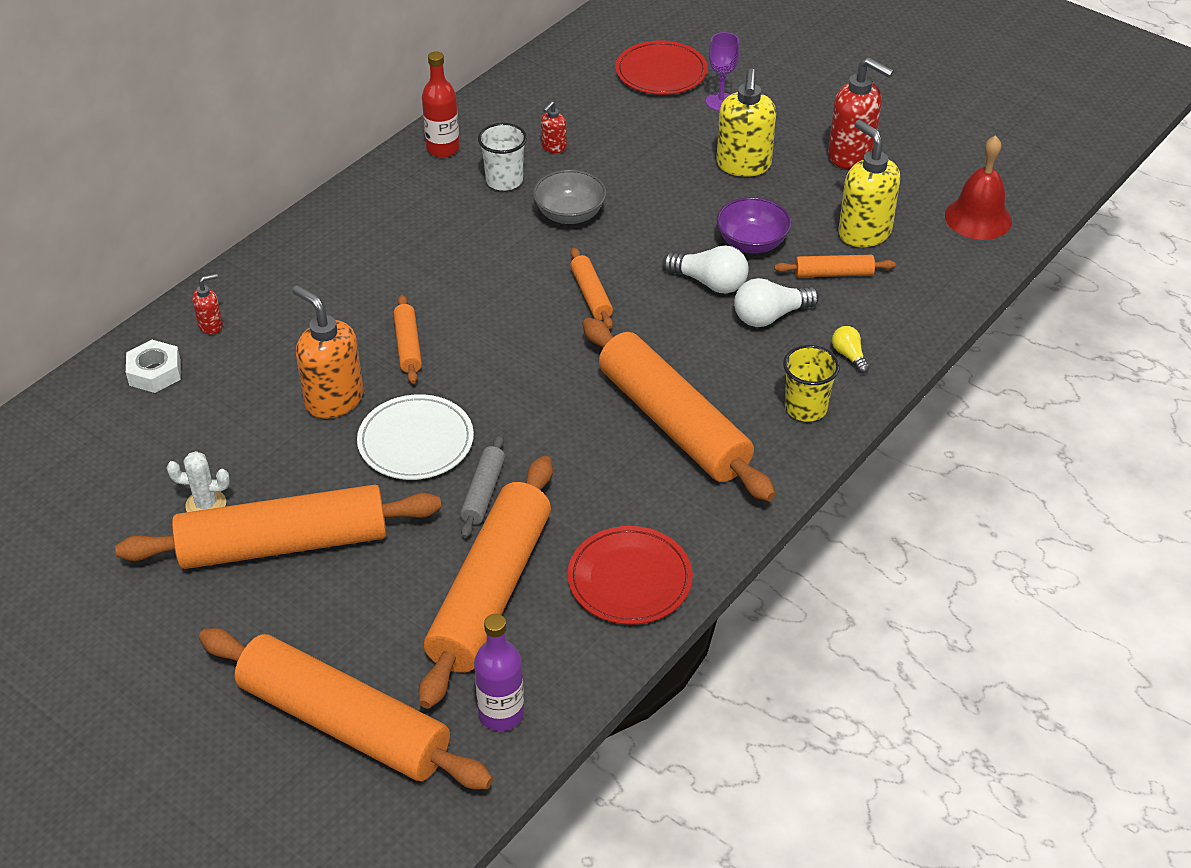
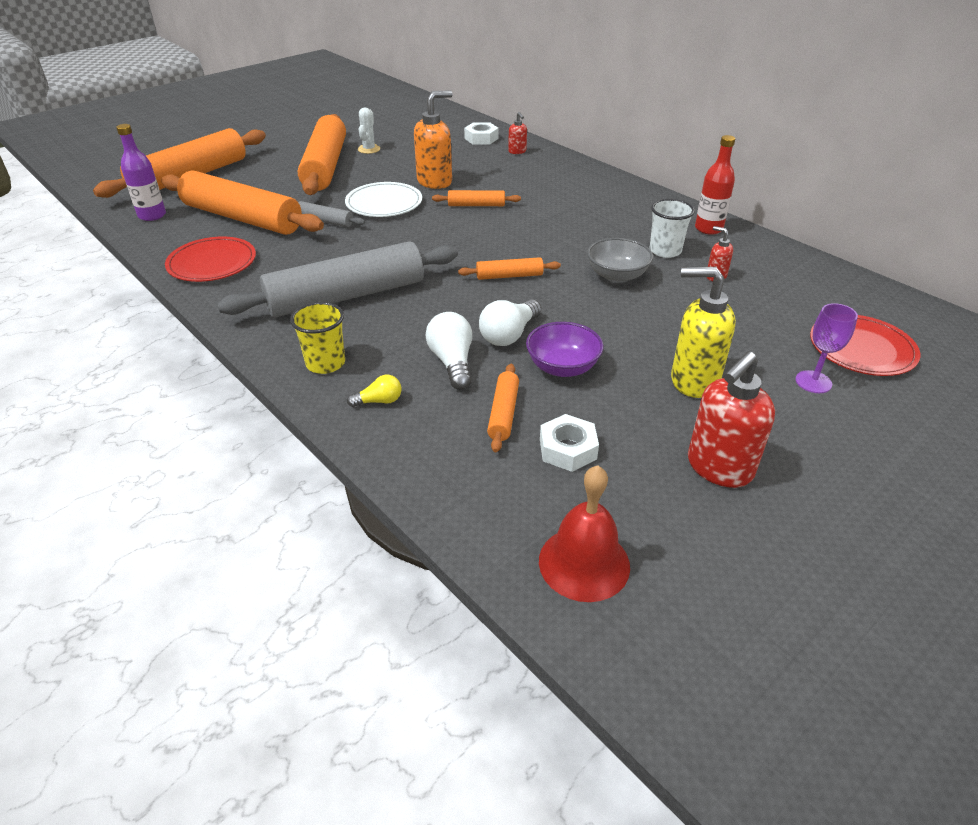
camera: 100 degrees right, 5 degrees down
(673, 423) = (346, 296): orange rolling pin -> grey rolling pin
(864, 233) = (567, 449): yellow soap dispenser -> white nut

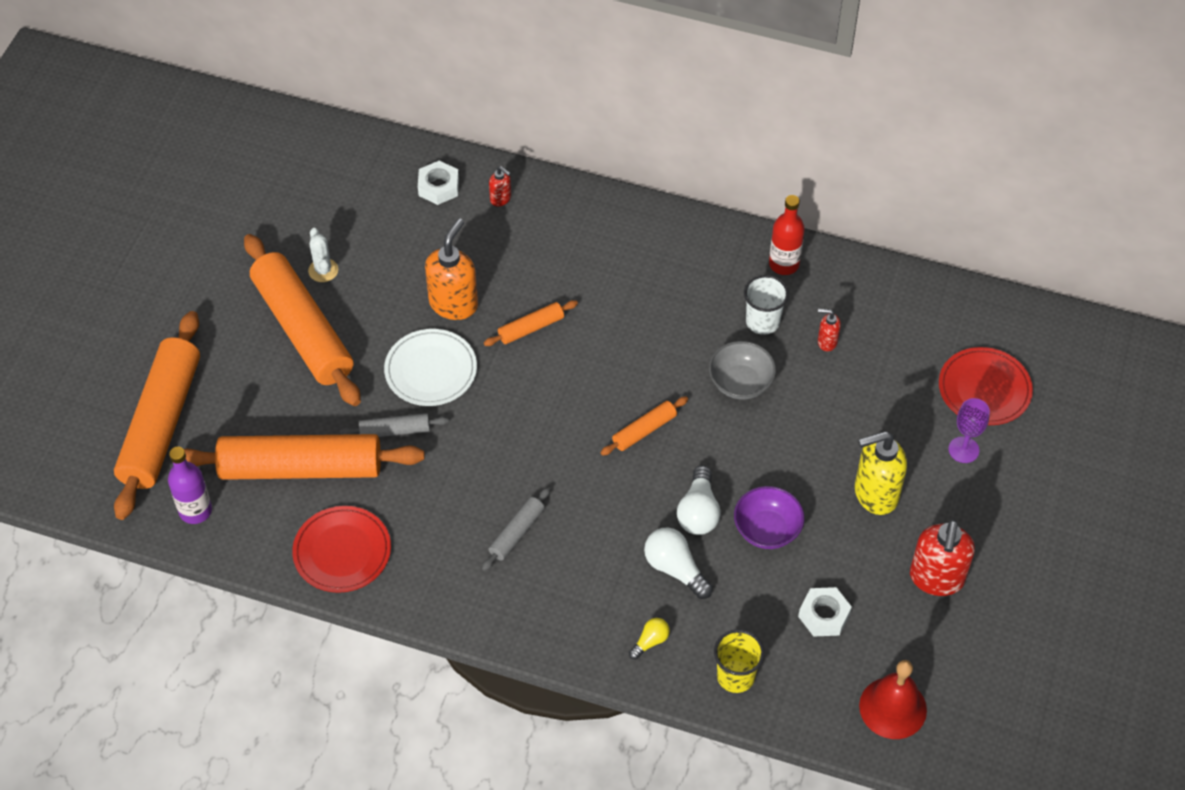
camera: 30 degrees left, 15 degrees up
(325, 363) = (572, 624): yellow cup -> yellow cup (735, 676)
(346, 296) = (516, 533): grey rolling pin -> grey rolling pin, size x0.44
(503, 413) = (754, 604): orange rolling pin -> none

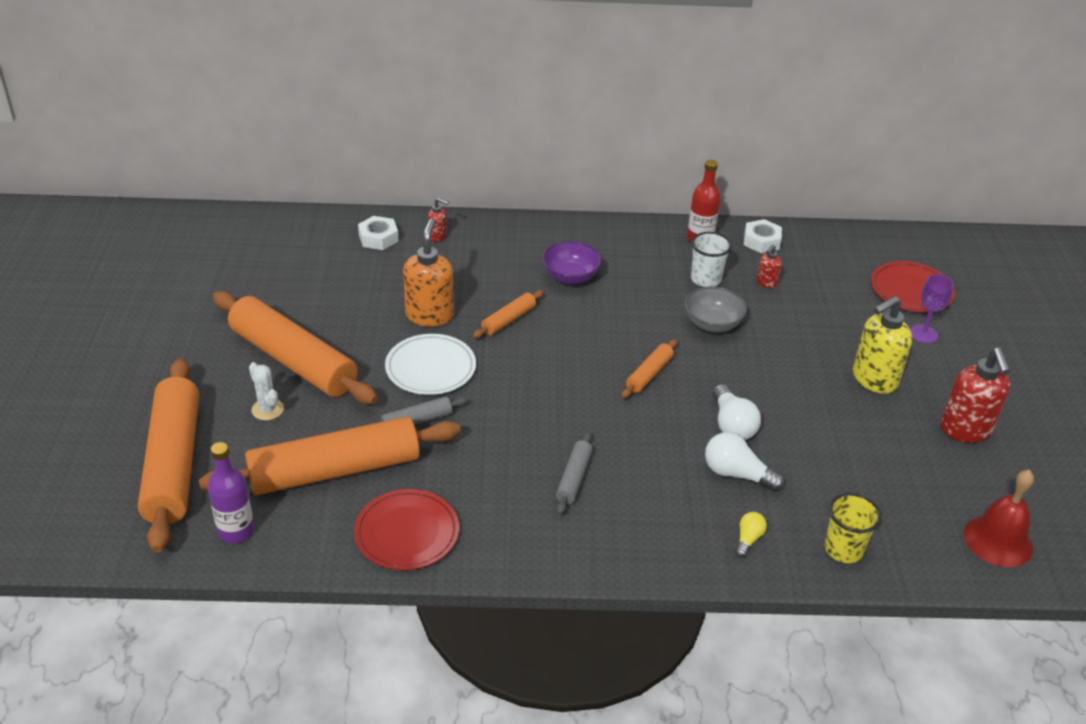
camera: 20 degrees left, 15 degrees down
(323, 270) = (295, 313): white cactus -> white cactus (267, 409)
(767, 530) = (799, 425): purple bowl -> purple bowl (570, 277)
(824, 615) = (890, 480): white nut -> white nut (761, 241)
(827, 342) = (766, 283): red soap dispenser -> red soap dispenser turned 45 degrees counterclockwise

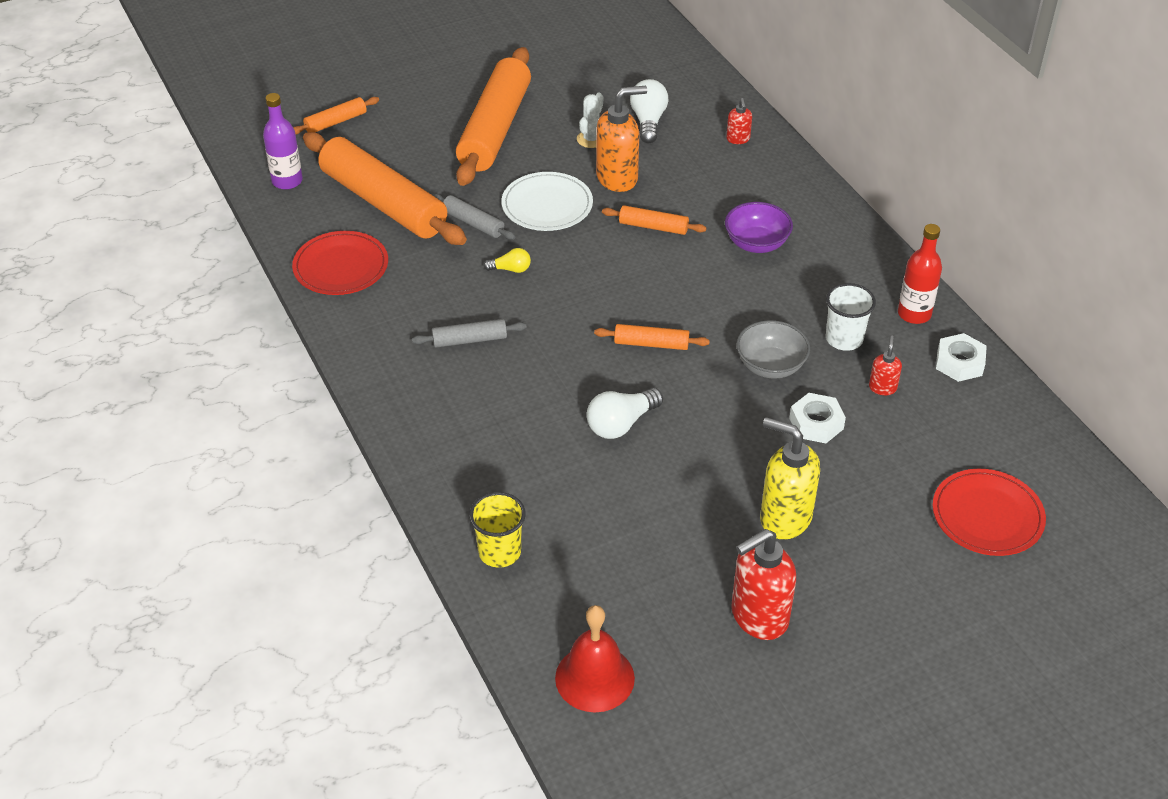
camera: 65 degrees right, 5 degrees up
(174, 463) = (336, 122): orange rolling pin -> orange rolling pin, size x0.44
(267, 409) = (426, 140): white cactus -> white cactus (591, 139)
(378, 238) = (701, 106): white nut -> white nut (816, 423)
(737, 474) = (552, 447): white light bulb -> white light bulb (648, 121)
(748, 539) = (468, 478): yellow light bulb -> yellow light bulb (510, 269)
(766, 283) = (882, 387): red soap dispenser -> red soap dispenser turned 90 degrees clockwise
(923, 334) = (908, 545): purple goblet -> none

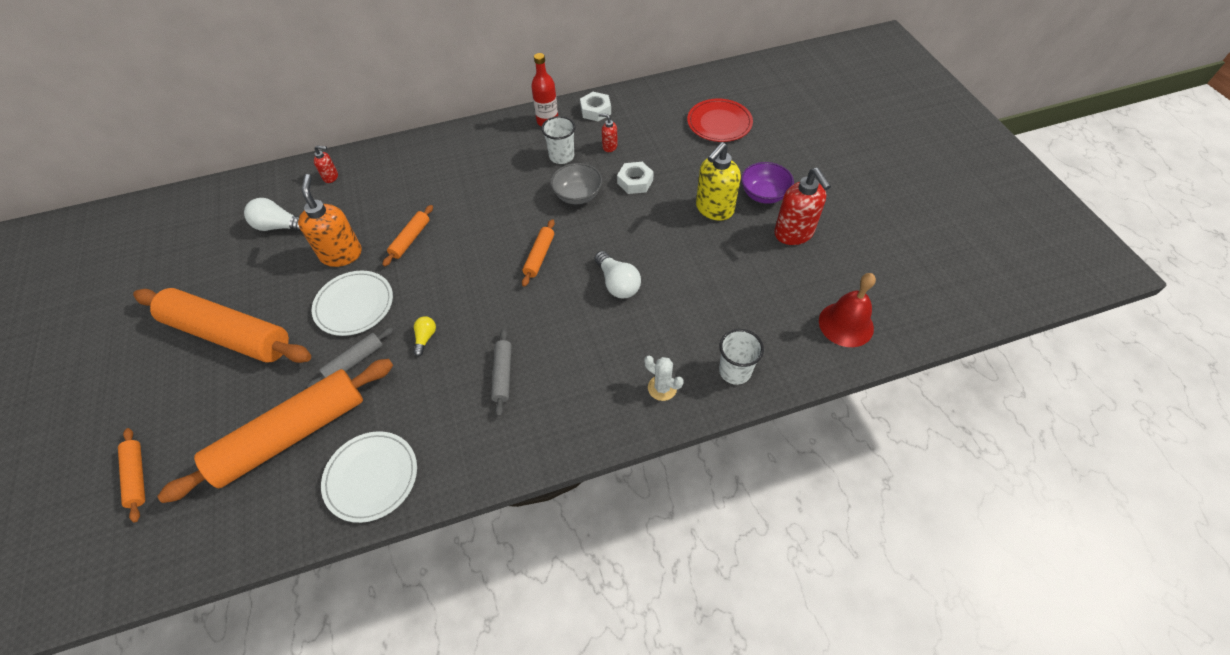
camera: 80 degrees left, 10 degrees up
(287, 181) = (212, 529): purple bottle -> none
(341, 267) = (371, 477): red plate -> white plate
(499, 552) = (735, 371): yellow cup -> white cup
(591, 139) = (282, 266): white cactus -> white cactus (662, 388)
(756, 243) = (452, 184): purple bowl -> purple bowl (764, 194)

